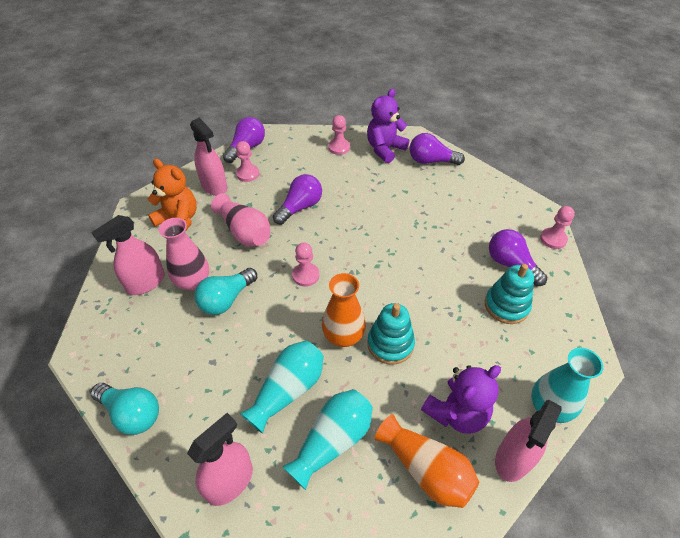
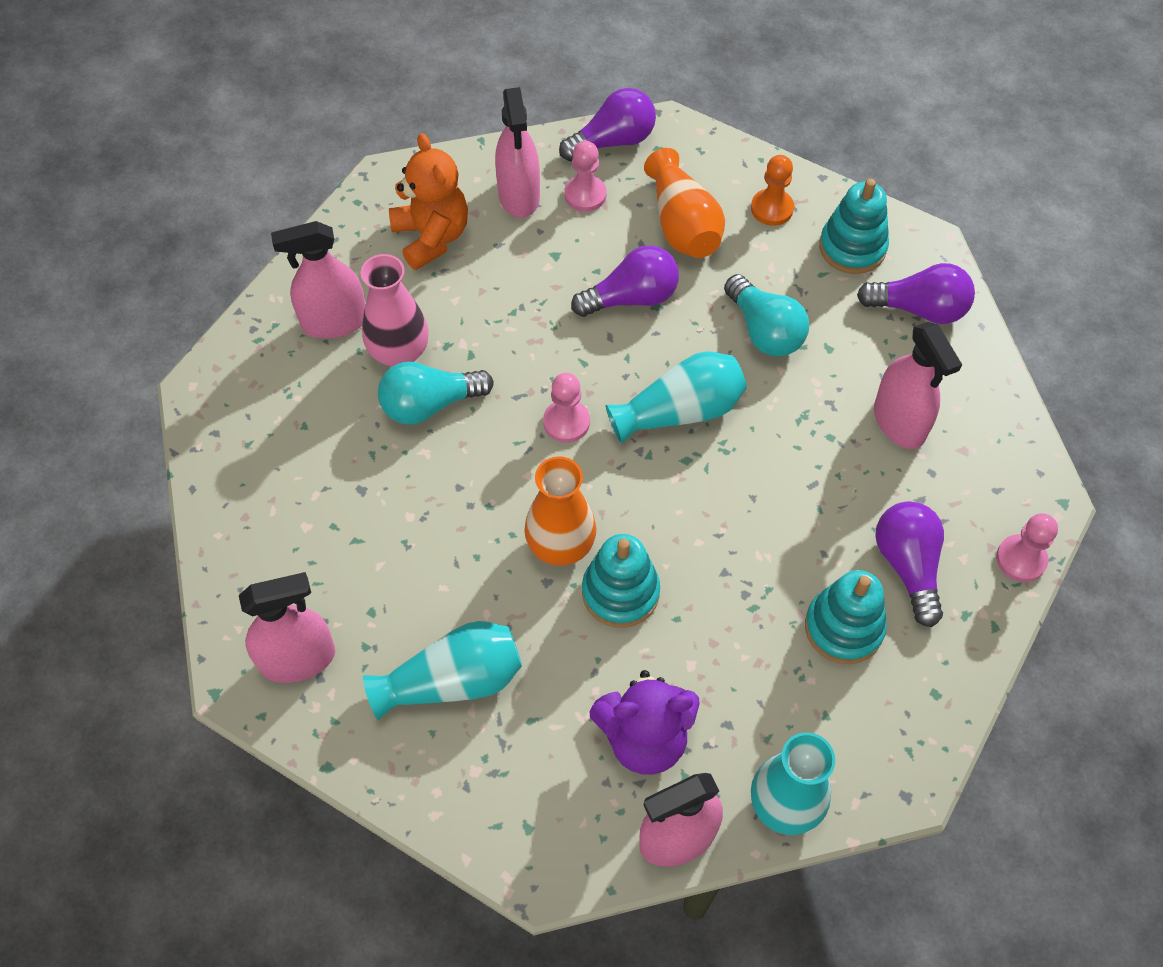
camera: 30 degrees right, 10 degrees up
(132, 413) = (227, 508): turquoise light bulb -> turquoise light bulb (764, 331)
(244, 232) = (519, 302): pink vase -> none
(288, 390) = (437, 582): turquoise vase -> turquoise vase (680, 411)
(339, 147) = (772, 209): pink pawn -> orange pawn
(385, 149) = (852, 247): purple teddy bear -> turquoise stacking toy
(426, 469) = (549, 784): orange vase -> orange vase (682, 224)
(431, 161) = (919, 309): purple light bulb -> purple light bulb turned 150 degrees clockwise
(458, 207) = (899, 422): none -> pink spray bottle

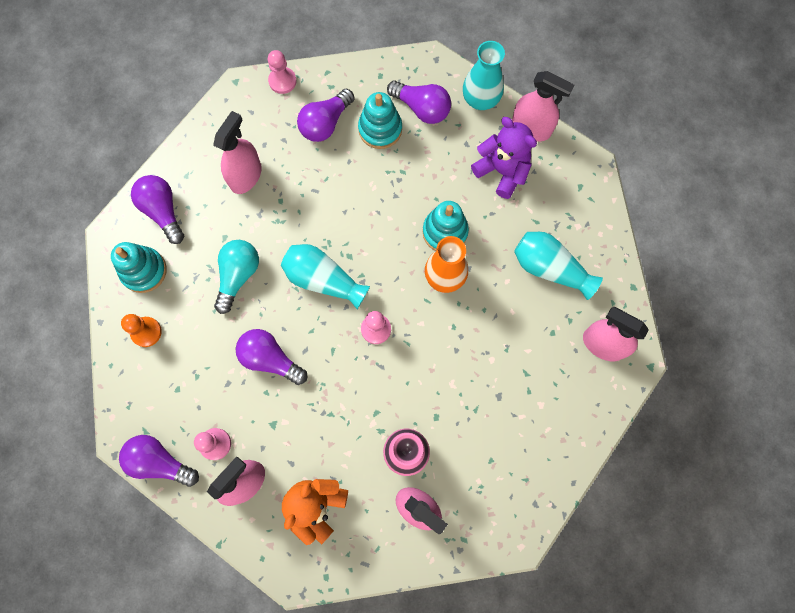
camera: 130 degrees left, 15 degrees up
(430, 404) = (423, 406): turquoise light bulb -> none
(682, 224) = (195, 372): orange vase -> none
(834, 709) = (422, 108): none -> purple light bulb

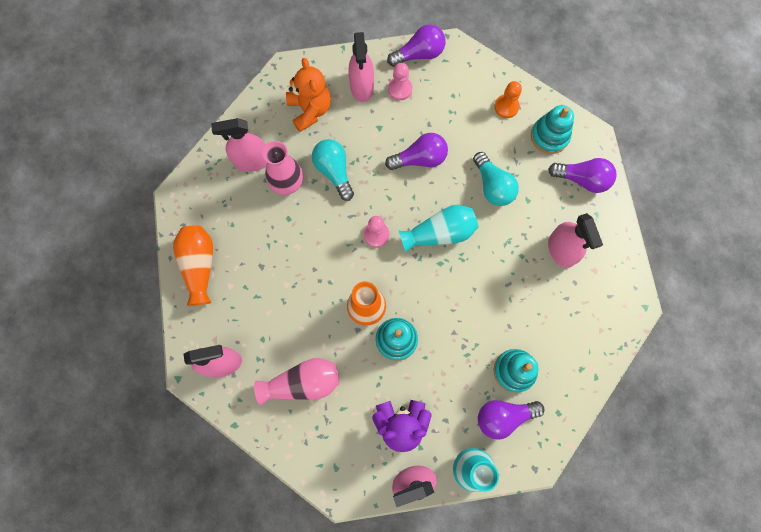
camera: 135 degrees right, 0 degrees up
(282, 81) = (616, 339): pink pawn -> none
(325, 123) = (554, 337): purple light bulb -> none
(354, 422) = (334, 171): none -> turquoise light bulb
(550, 268) = (303, 383): turquoise vase -> pink vase
(552, 449) = (199, 266): none -> orange vase

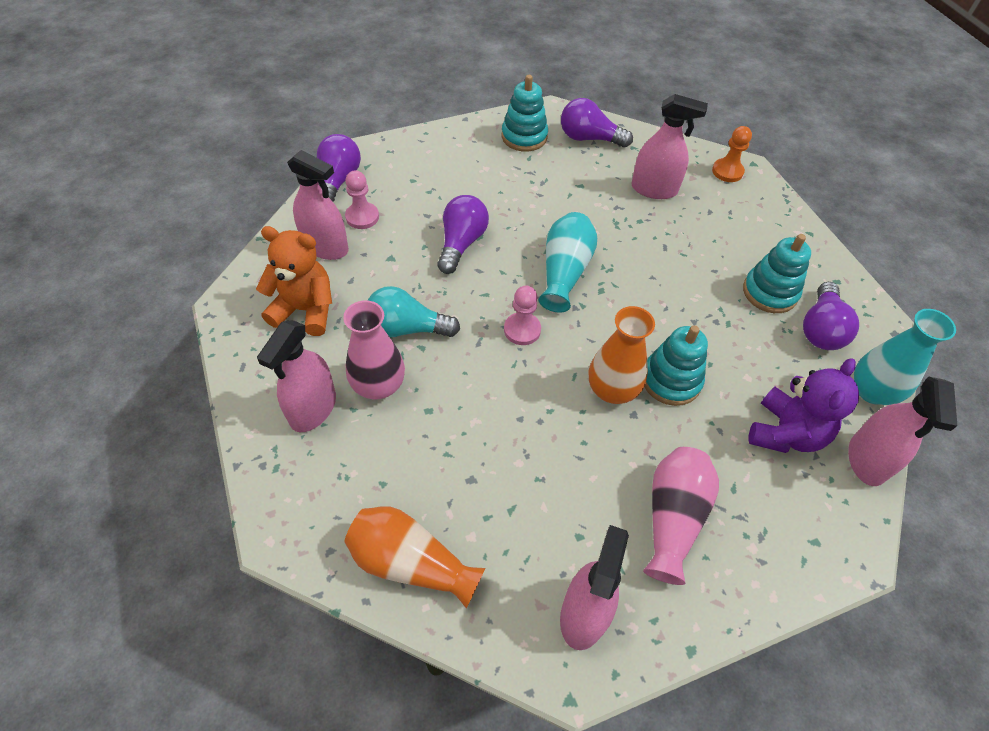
camera: 60 degrees left, 20 degrees down
(492, 186) = (543, 203): turquoise light bulb -> none
(506, 107) = (464, 149): orange pawn -> orange pawn (727, 171)
(582, 179) = (589, 138): purple light bulb -> purple light bulb turned 120 degrees counterclockwise

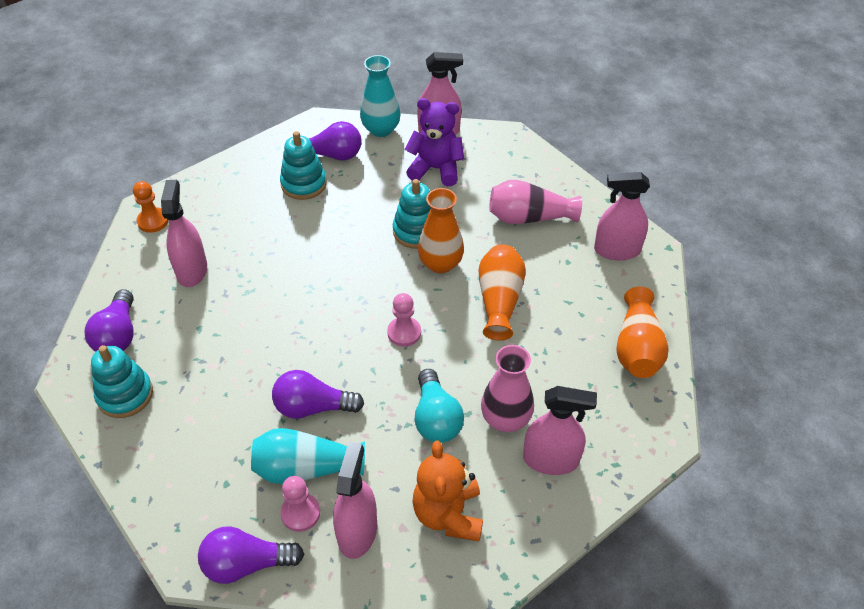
camera: 105 degrees left, 5 degrees down
(537, 432) = (499, 300): none -> orange vase
(564, 272) = (325, 317): turquoise vase -> turquoise vase (306, 468)

